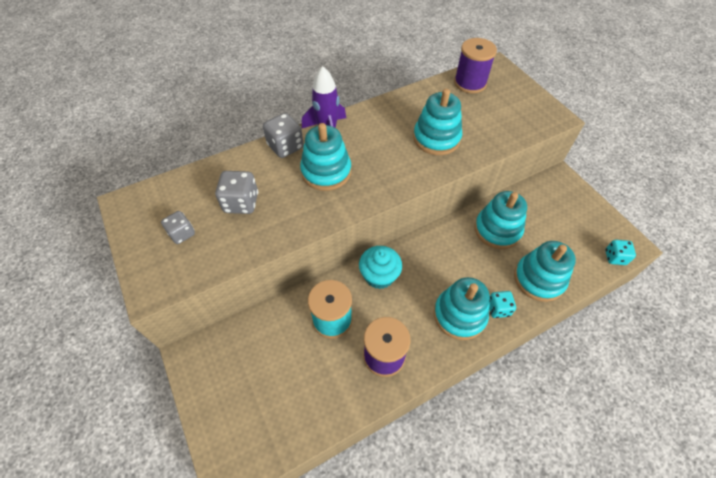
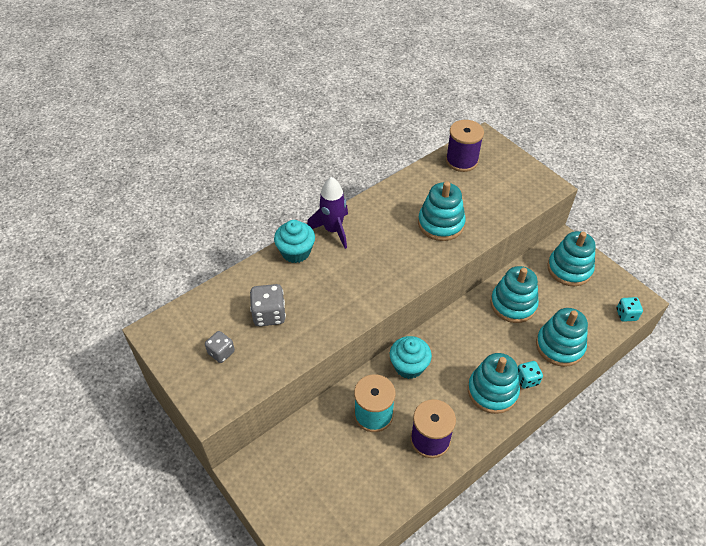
camera: 10 degrees left, 5 degrees down
(285, 147) = (296, 252): grey dice -> turquoise cupcake
(326, 172) = (343, 272): turquoise stacking toy -> turquoise stacking toy (569, 269)

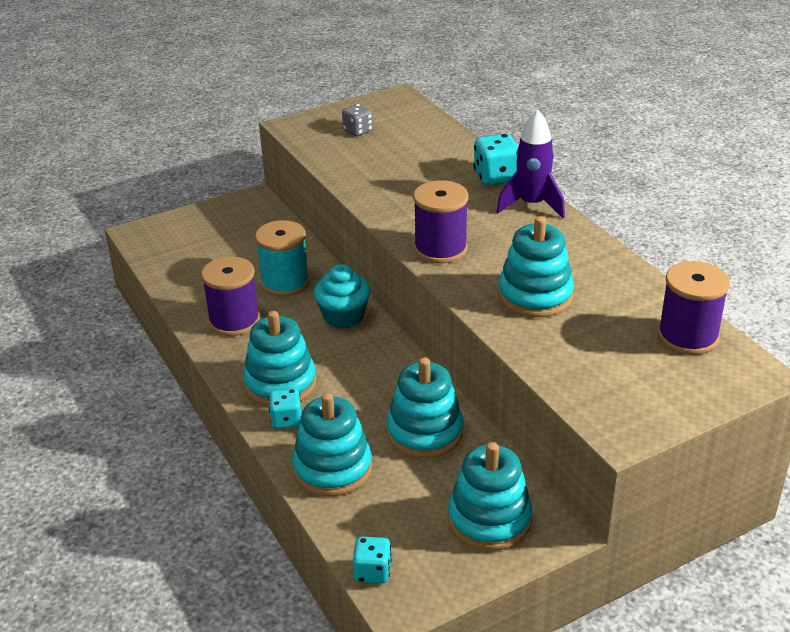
camera: 100 degrees right, 15 degrees down
(269, 314) = (400, 158): grey dice -> none
(296, 252) = (496, 177): turquoise cupcake -> turquoise dice
(399, 275) = (440, 249): none -> purple spool

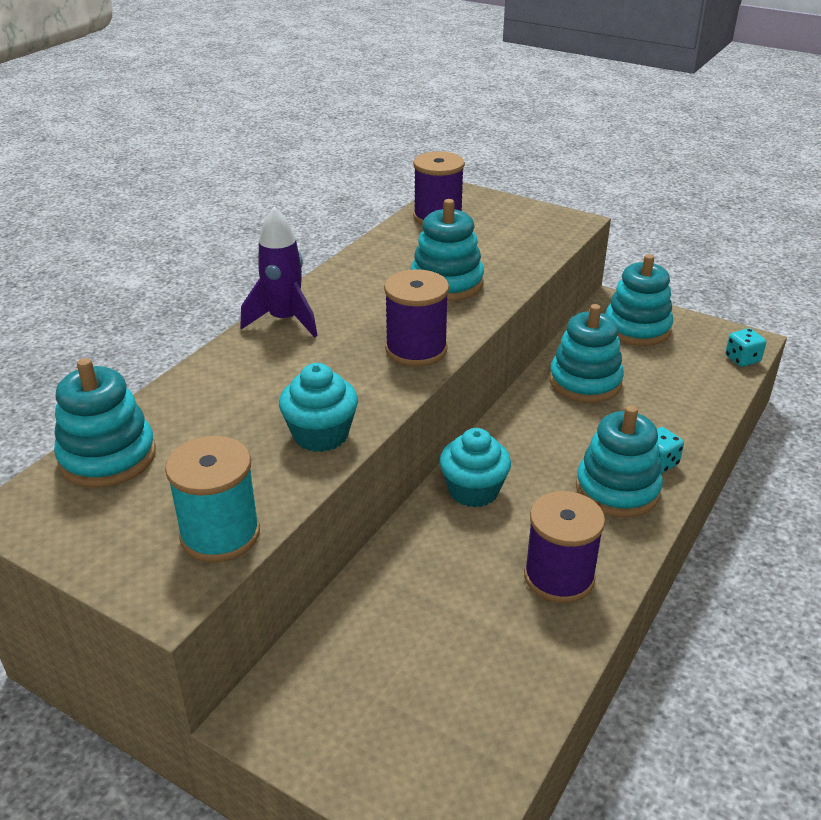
camera: 120 degrees left, 0 degrees up
(285, 282) = (449, 568): turquoise spool -> turquoise spool (220, 534)
(332, 468) = (678, 413): turquoise stacking toy -> turquoise stacking toy (108, 457)
(358, 131) = (158, 510): grey dice -> none
(374, 188) = (321, 435): none -> turquoise cupcake
(496, 177) = (235, 356): turquoise dice -> none

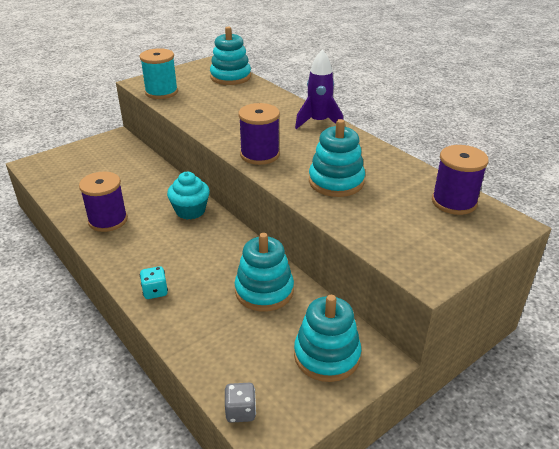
camera: 110 degrees right, 0 degrees up
(321, 435) = (205, 118): turquoise cupcake -> none
(617, 489) = (147, 263): turquoise stacking toy -> none
(742, 359) = (240, 411): turquoise dice -> grey dice

